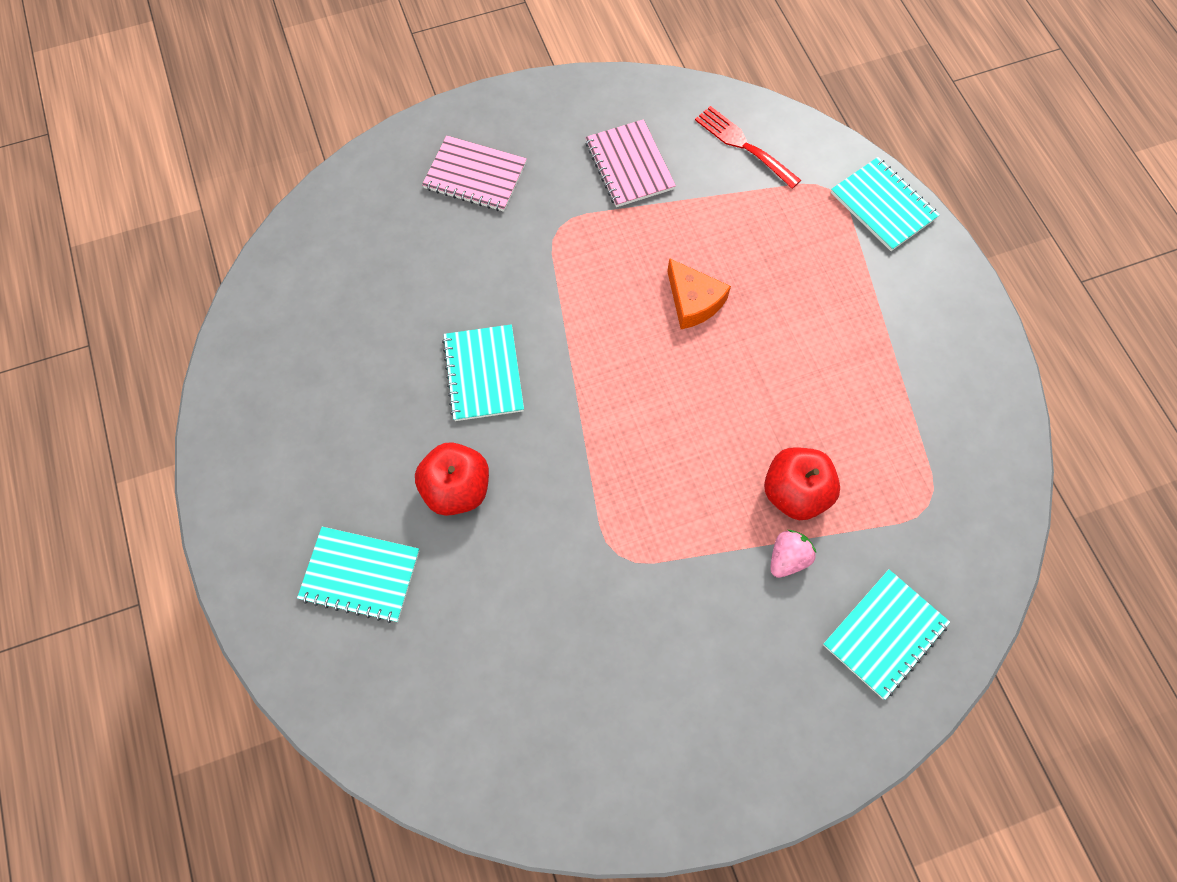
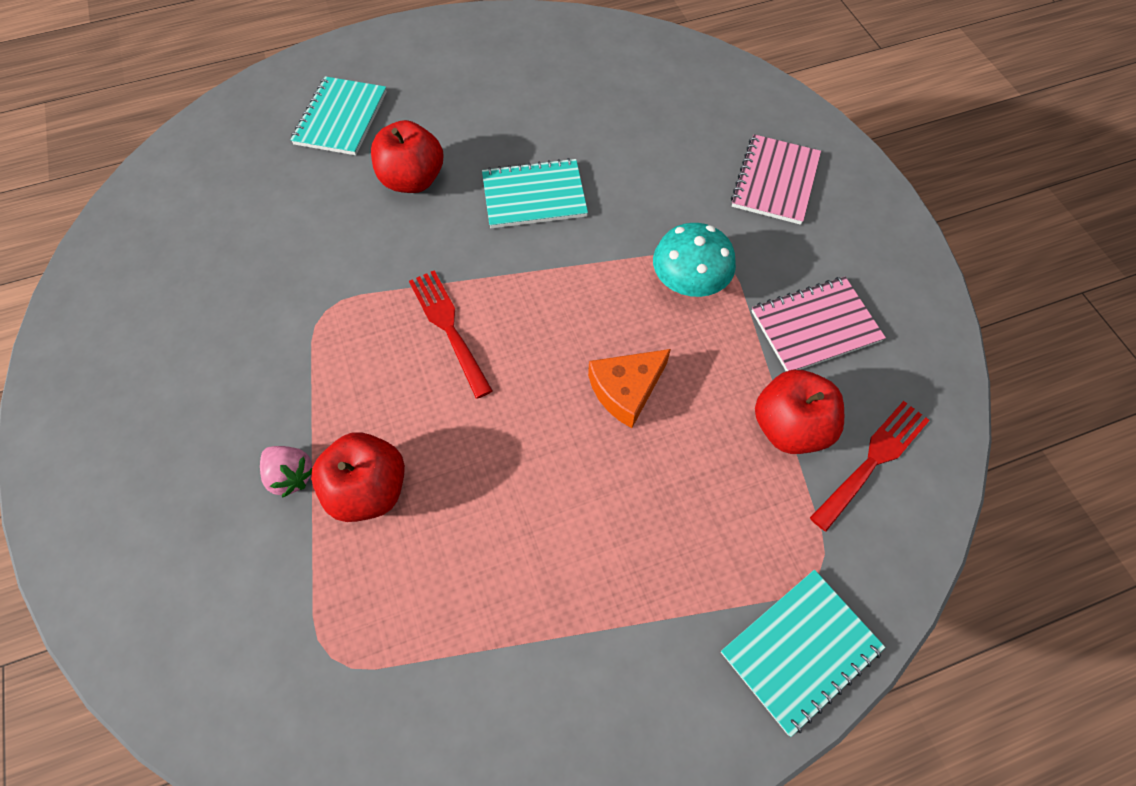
camera: 90 degrees right, 5 degrees down
(585, 250) = (689, 281): none -> turquoise mushroom
(635, 442) = (448, 327): none -> red fork
(720, 193) = (789, 427): none -> red apple
(884, 634) = (179, 579): turquoise notebook -> none

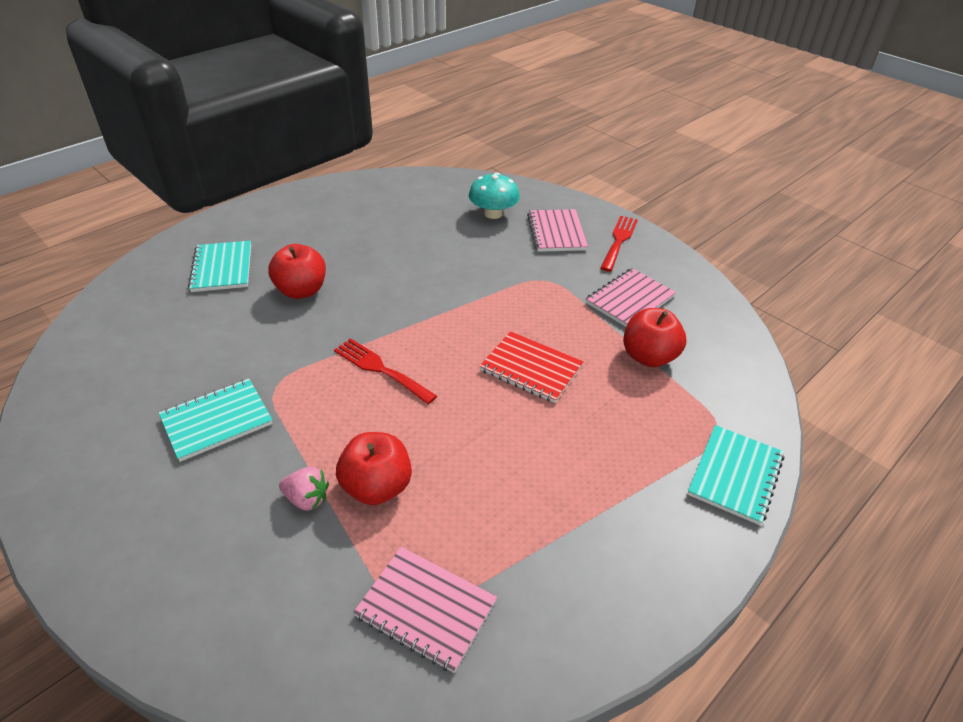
camera: 25 degrees left, 20 degrees down
(346, 667) = (426, 609): none -> pink notebook
(534, 196) = (399, 278): turquoise notebook -> turquoise notebook (217, 421)
(626, 390) = (531, 368): orange cheese -> red notebook
(689, 281) = (535, 297): turquoise mushroom -> turquoise mushroom (493, 213)
(873, 460) = (709, 358): red fork -> red fork (619, 241)

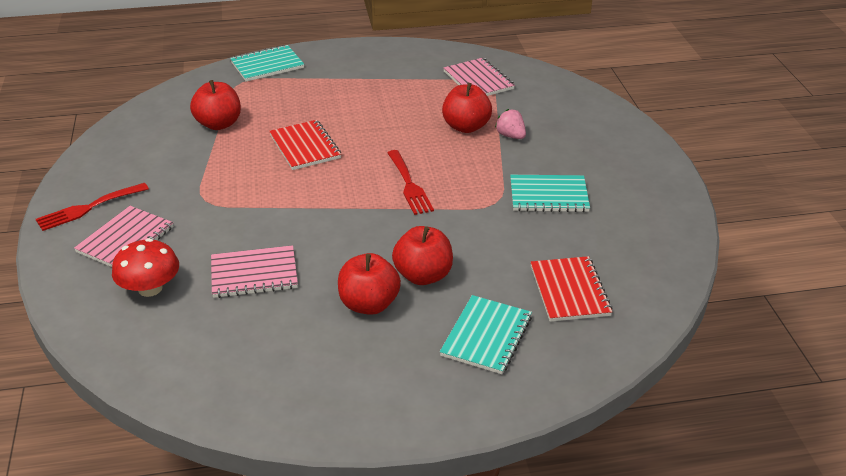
camera: 145 degrees left, 5 degrees down
(161, 325) = (569, 291): none -> red notebook
(329, 257) = (369, 304): none -> red apple
(493, 213) = (150, 288): turquoise mushroom -> red mushroom
(629, 300) = (168, 160): pink notebook -> pink notebook (254, 274)

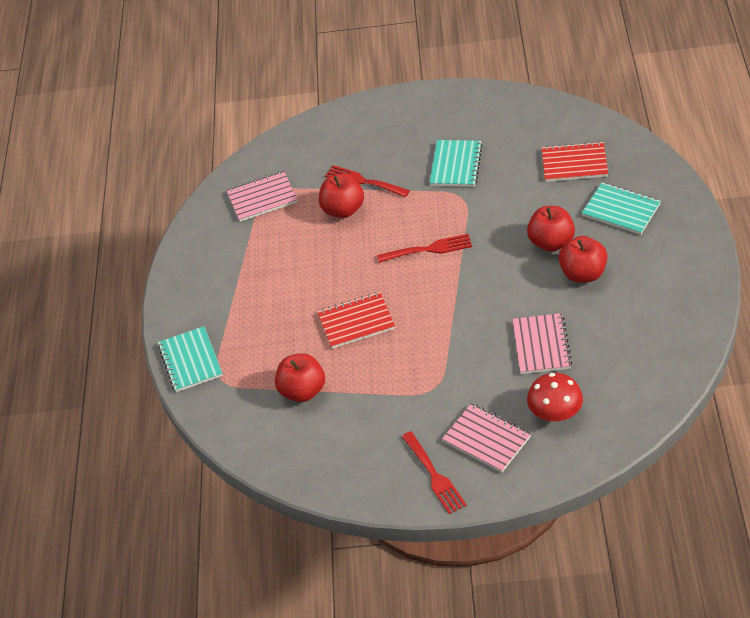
camera: 75 degrees left, 10 degrees up
(510, 136) = (363, 181): pink strawberry -> red fork

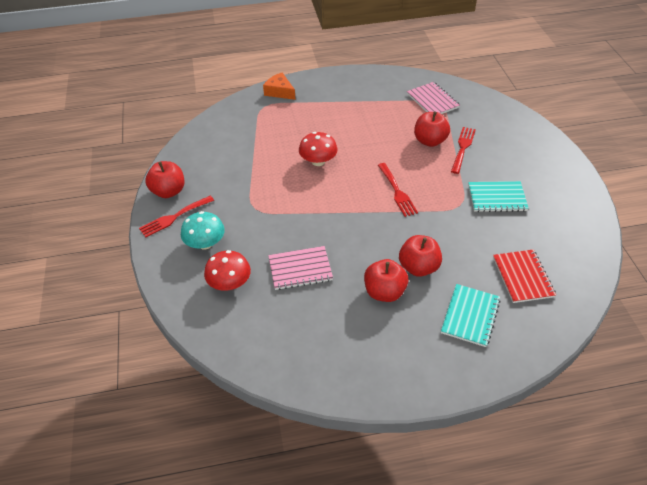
camera: 75 degrees right, 0 degrees up
(190, 361) = (279, 92): turquoise notebook -> orange cheese
(303, 391) = (253, 143): red apple -> red apple (168, 191)
(356, 322) = (318, 161): red notebook -> red mushroom
(486, 439) = (205, 243): pink notebook -> turquoise mushroom

